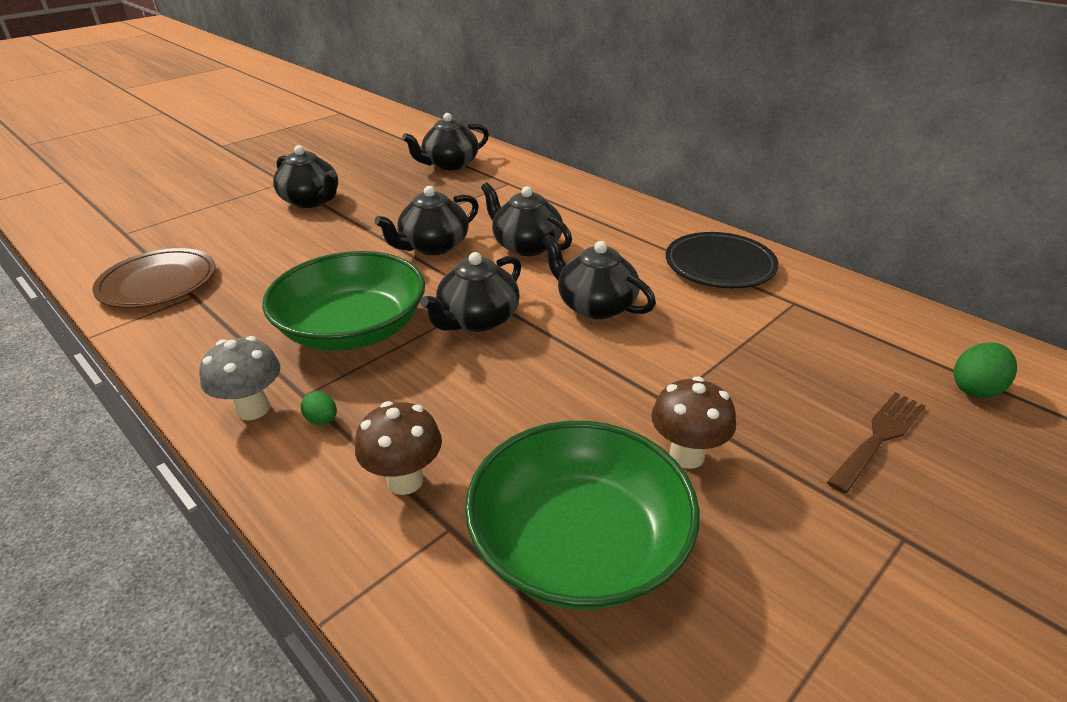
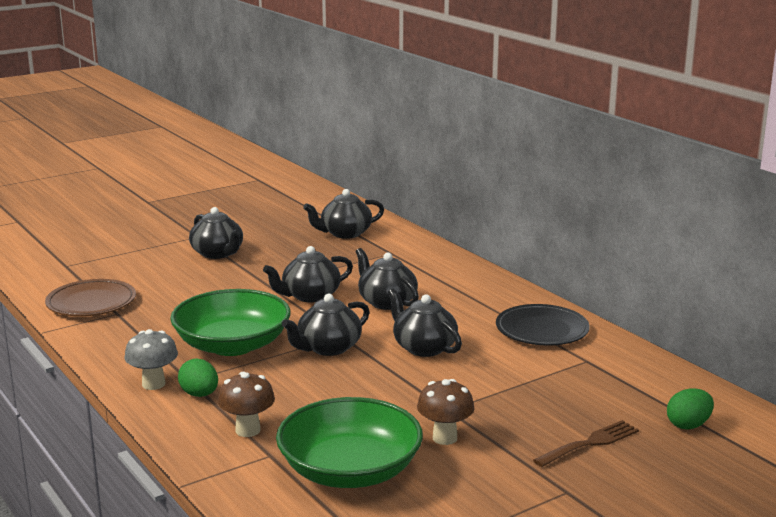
camera: 10 degrees right, 15 degrees down
(322, 420) = (199, 394): green egg -> green egg, size x1.66

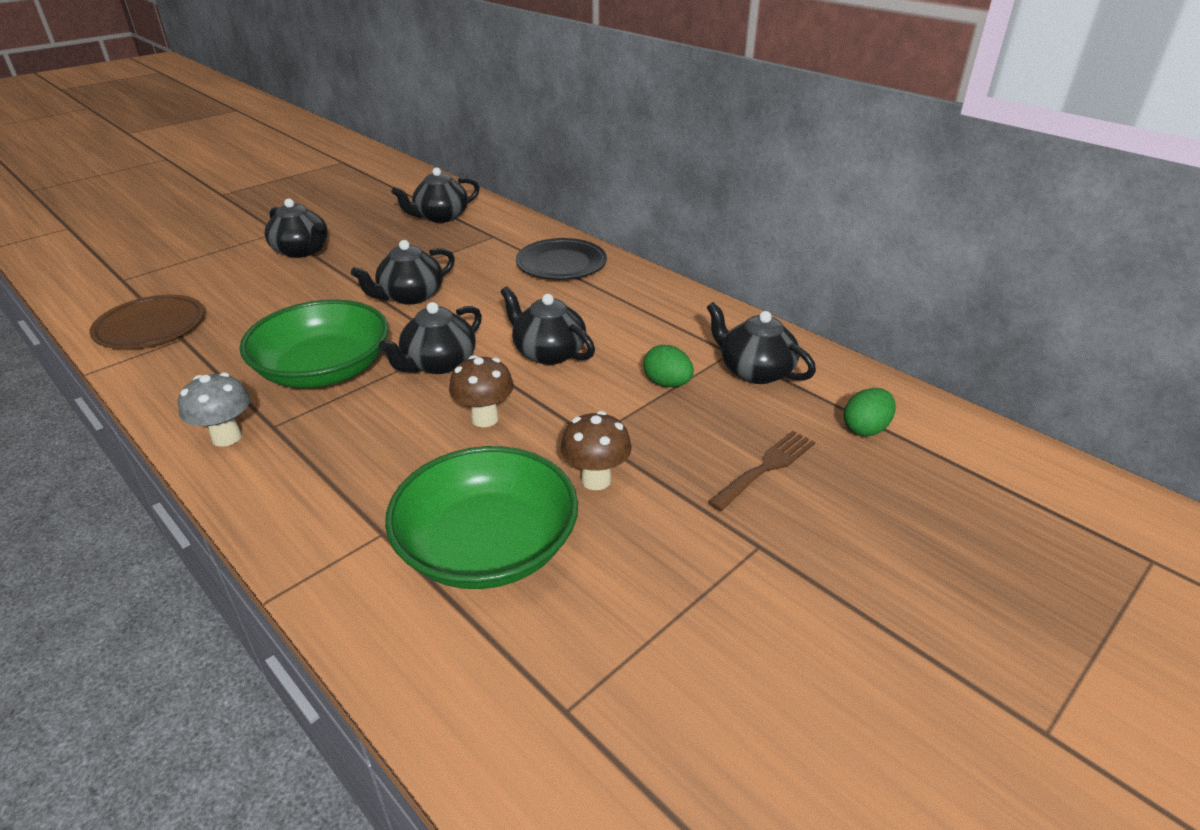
camera: 10 degrees left, 15 degrees up
(199, 394) = (286, 447): green egg -> green egg (667, 383)
(248, 430) = (350, 496): brown mushroom -> brown mushroom (485, 418)
(386, 302) = (497, 297): black teapot -> black teapot (754, 371)
(542, 330) = (672, 317): black plate -> black plate (561, 264)

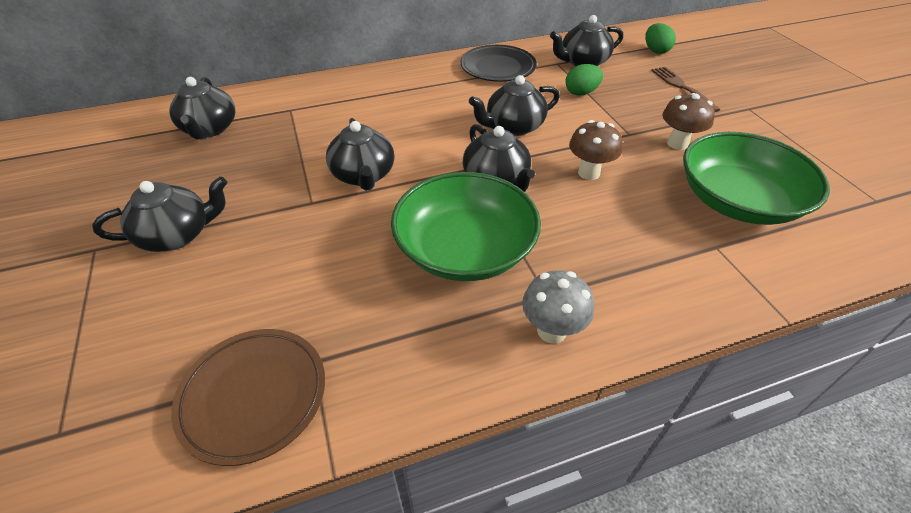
camera: 65 degrees left, 10 degrees up
(561, 264) = (379, 90): black plate -> black plate (498, 67)

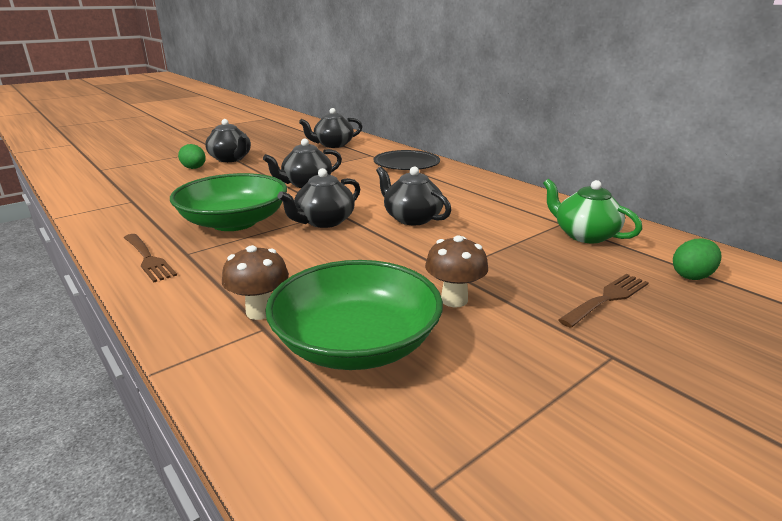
camera: 70 degrees right, 20 degrees down
(253, 396) = (111, 194): brown plate -> none
(498, 67) = (514, 200): black plate -> black plate (406, 164)
(551, 331) = (148, 259): grey mushroom -> brown fork
(581, 93) = (511, 240): green egg -> green egg (194, 168)
(583, 62) = (584, 235): black teapot -> green teapot
(589, 173) = (359, 256): brown mushroom -> brown mushroom (260, 312)

